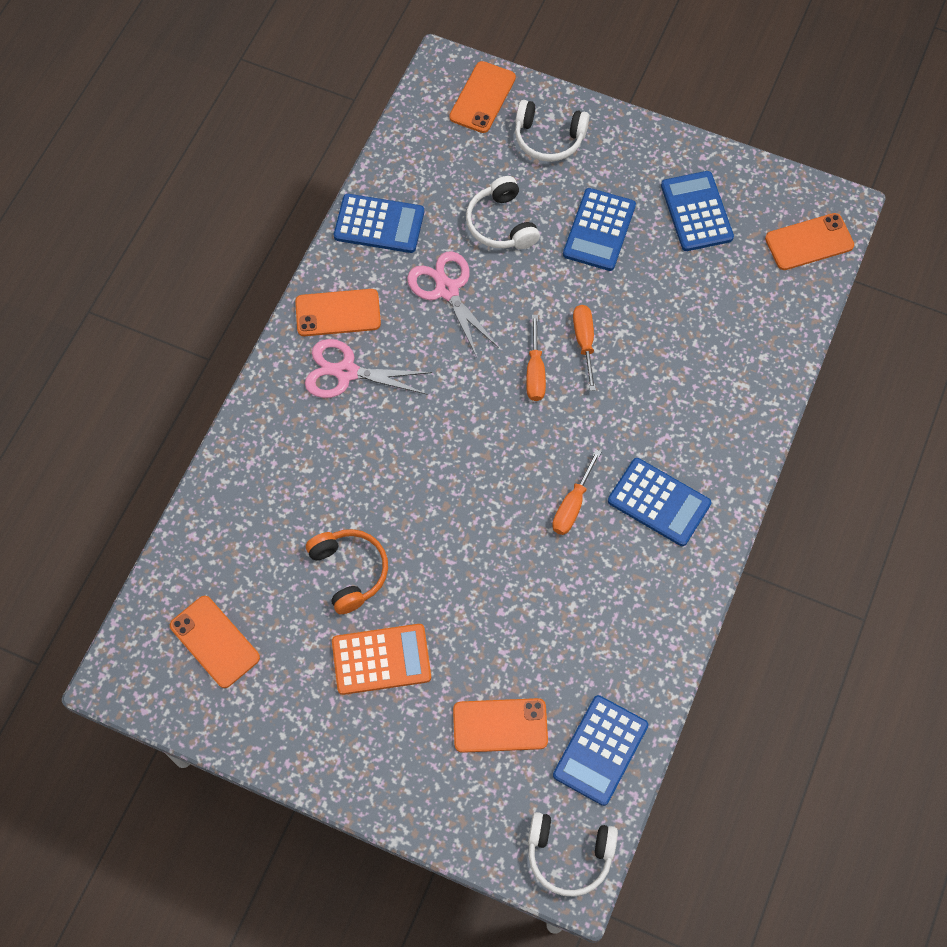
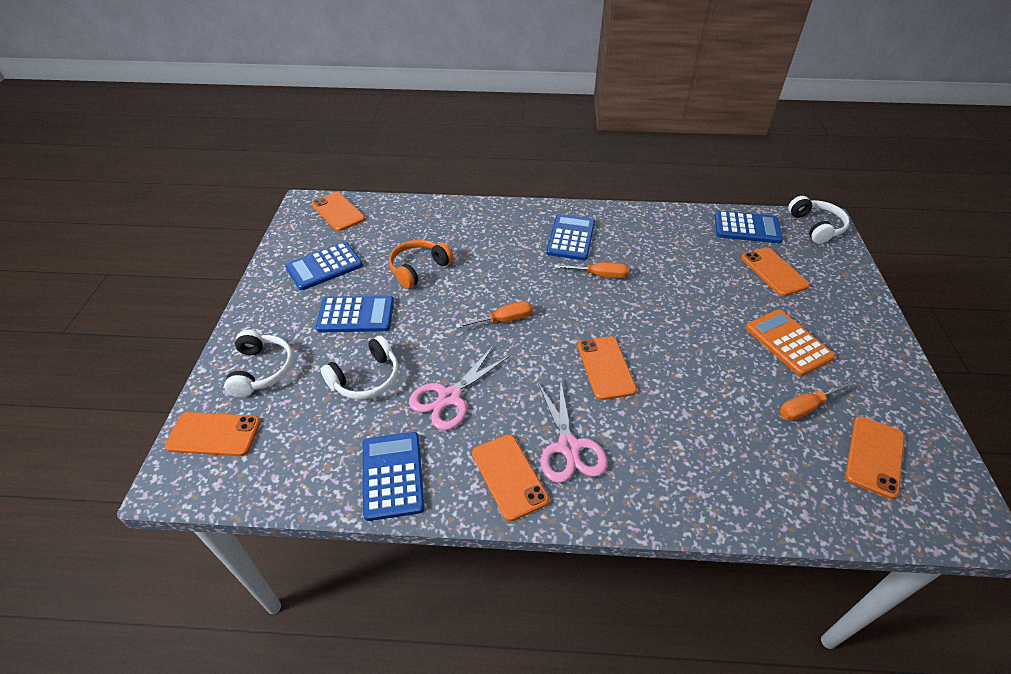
camera: 110 degrees left, 20 degrees down
(350, 571) = (741, 383): orange headphones -> orange headphones (418, 268)
(425, 446) = (605, 367): none -> orange phone
(584, 342) = (465, 299): orange screwdriver -> orange screwdriver (806, 408)

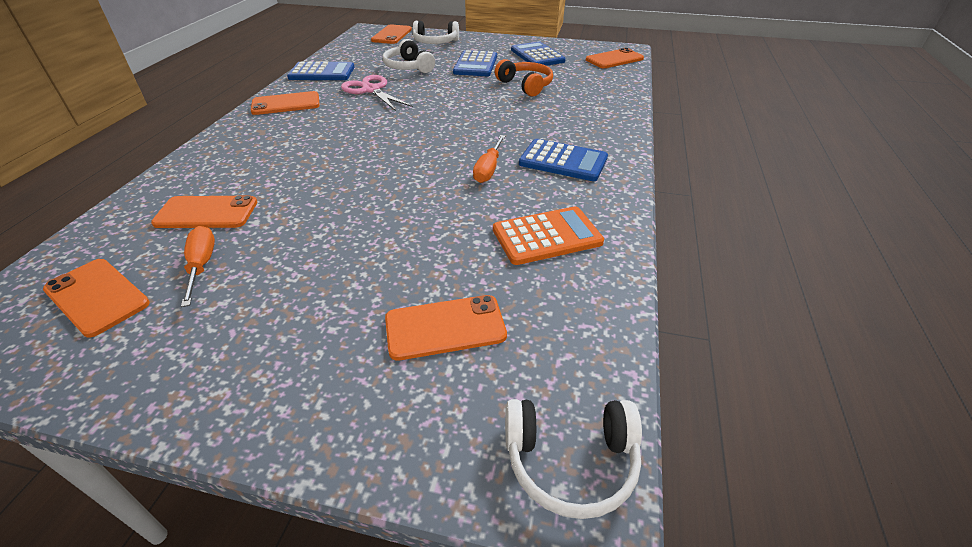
camera: 100 degrees right, 5 degrees down
(503, 320) = (442, 114): orange screwdriver -> none
(569, 447) = (288, 126): pink scissors -> none
(605, 367) = (354, 152): orange phone -> orange phone (206, 213)
(747, 228) = (573, 334): blue calculator -> none
(788, 342) = (300, 288): orange calculator -> orange calculator (547, 236)

